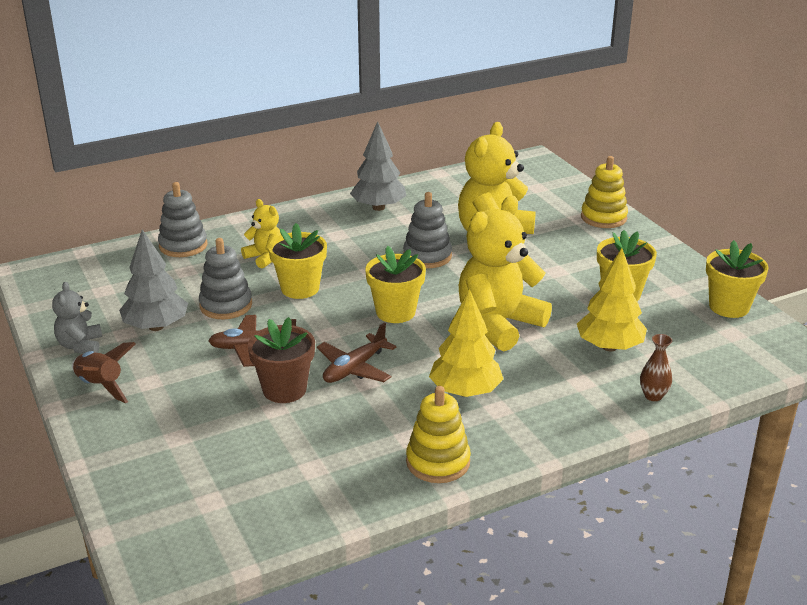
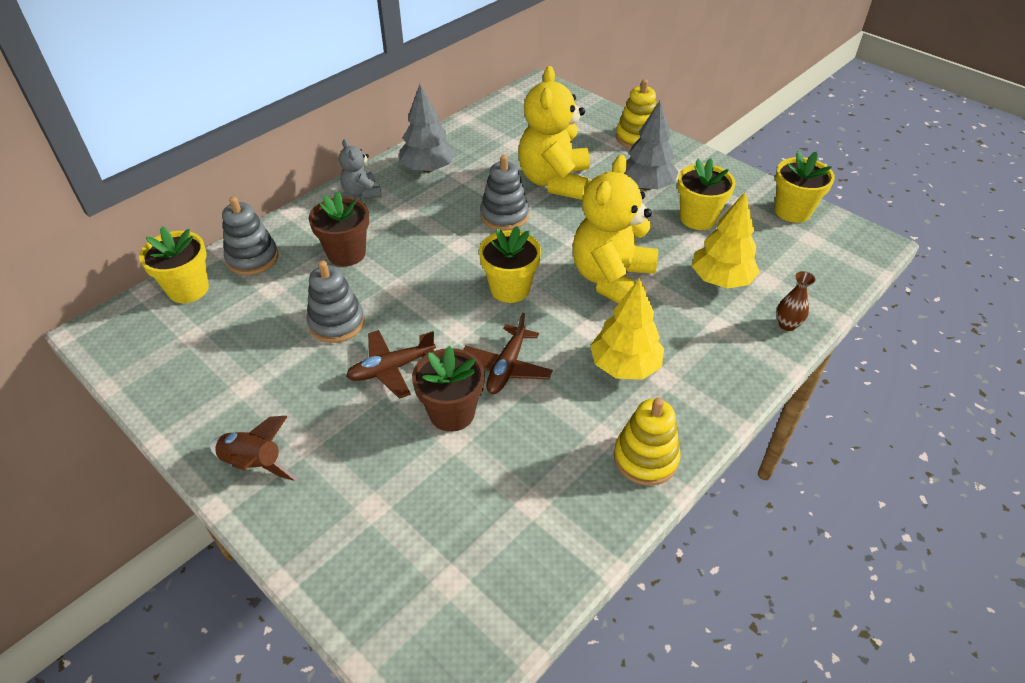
camera: 20 degrees left, 15 degrees up
(80, 346) = (203, 416): grey teddy bear -> grey teddy bear (362, 193)
(156, 326) = (276, 369): grey tree -> grey tree (646, 186)
(265, 257) = (346, 253): yellow teddy bear -> brown flower pot
(300, 288) = (402, 283): yellow flower pot -> yellow flower pot (188, 289)

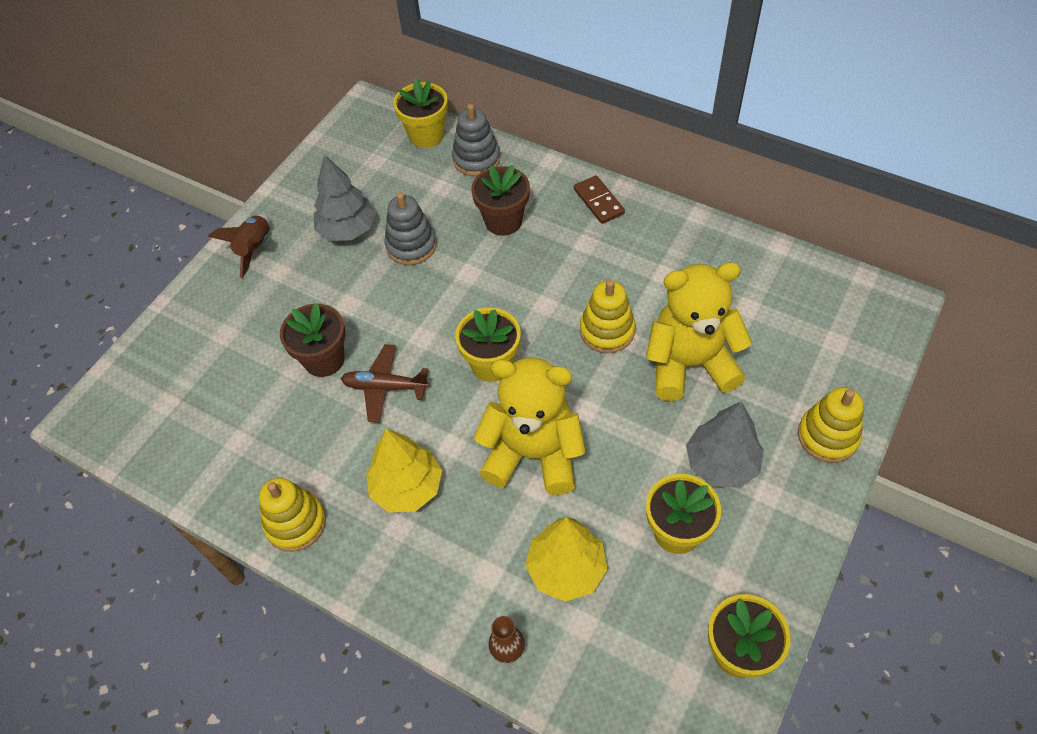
camera: 80 degrees right, 10 degrees up
(362, 193) = (599, 201): grey teddy bear -> brown domino
(391, 368) = (366, 301): brown plane -> none
(428, 169) = (663, 241): grey tree -> grey tree (347, 229)
(504, 216) = (607, 331): grey stacking toy -> yellow stacking toy

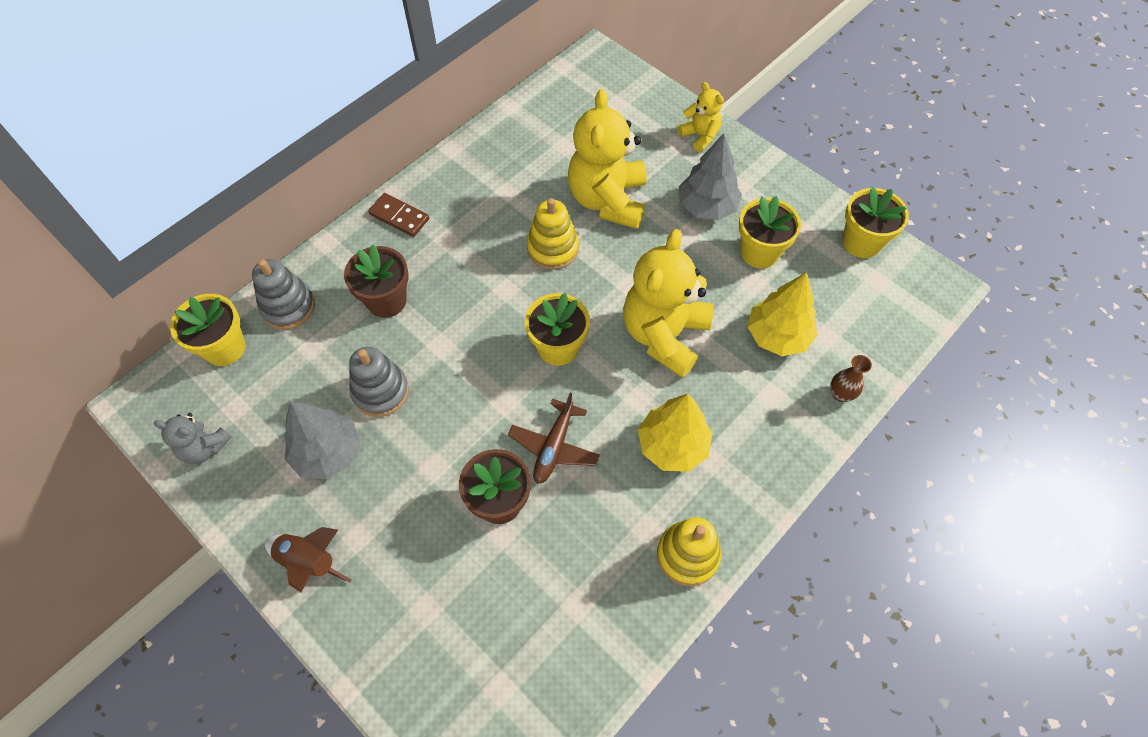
camera: 80 degrees left, 5 degrees up
(337, 156) = (204, 448): none -> grey teddy bear
(599, 201) = (399, 216): brown domino -> brown domino turned 45 degrees clockwise
(827, 436) = (700, 136): yellow stacking toy -> yellow teddy bear

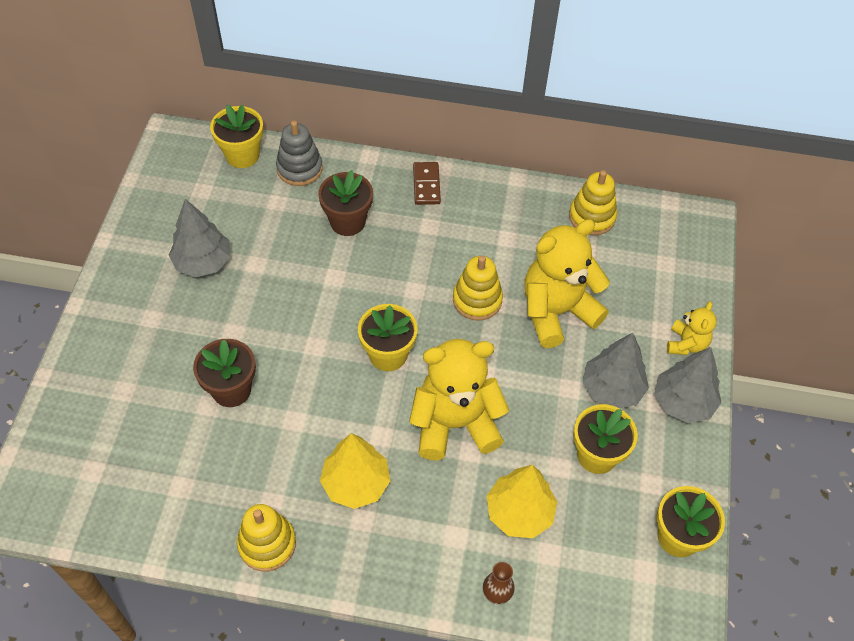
camera: 55 degrees right, 5 degrees down
(204, 448) = (162, 193): grey teddy bear -> none
(309, 562) = (118, 302): brown rocket -> none
(380, 391) = (271, 264): grey stacking toy -> none
(534, 122) = (592, 217): none -> yellow stacking toy
(554, 447) = (299, 400): brown plane -> none
(749, 169) = (683, 402): none -> grey tree

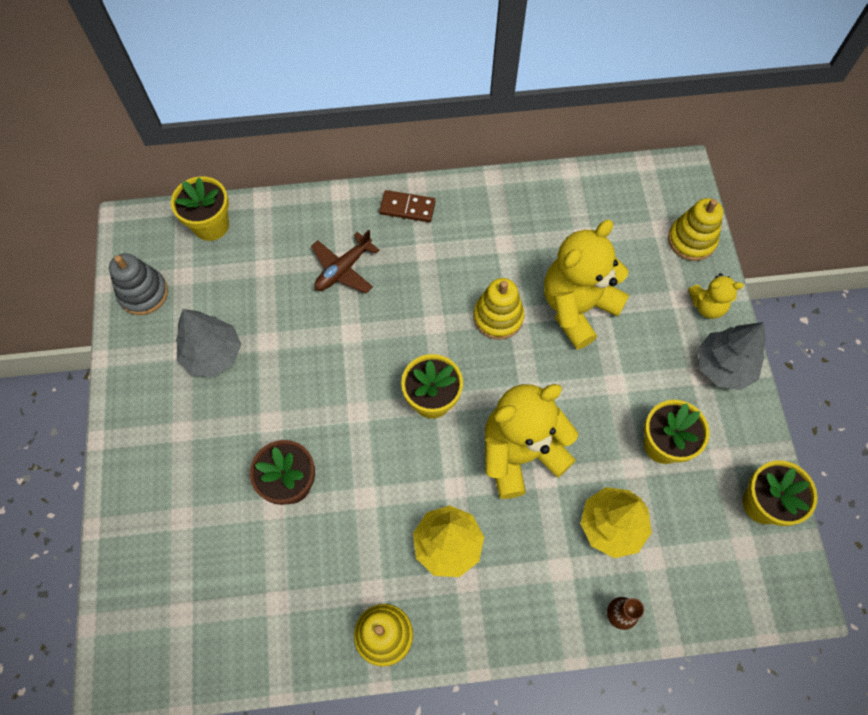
camera: 15 degrees left, 10 degrees up
(299, 169) = (275, 224): grey stacking toy -> grey stacking toy (143, 293)
(347, 222) = (343, 269): brown flower pot -> brown plane
(426, 185) = (407, 208): brown domino -> brown domino turned 60 degrees counterclockwise
(592, 217) = (577, 198): yellow stacking toy -> yellow stacking toy (691, 240)
(612, 389) = (654, 372): grey tree -> none
(686, 344) = (707, 306): yellow teddy bear -> yellow teddy bear turned 90 degrees clockwise

